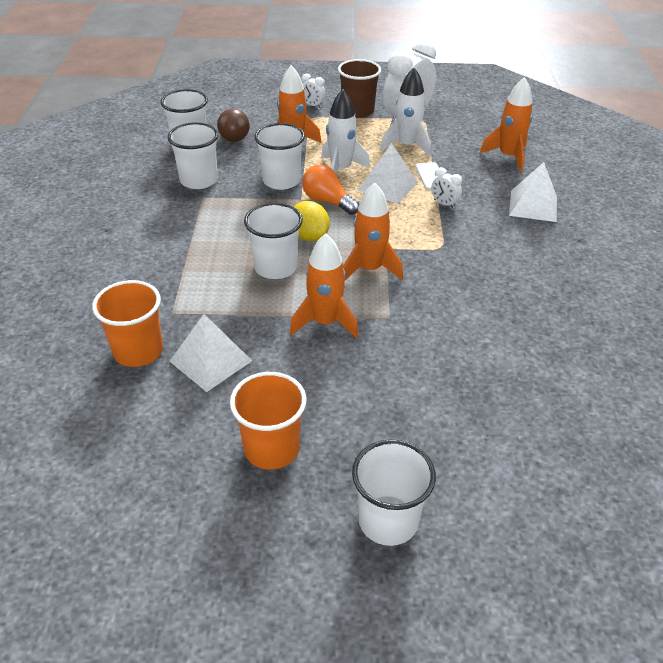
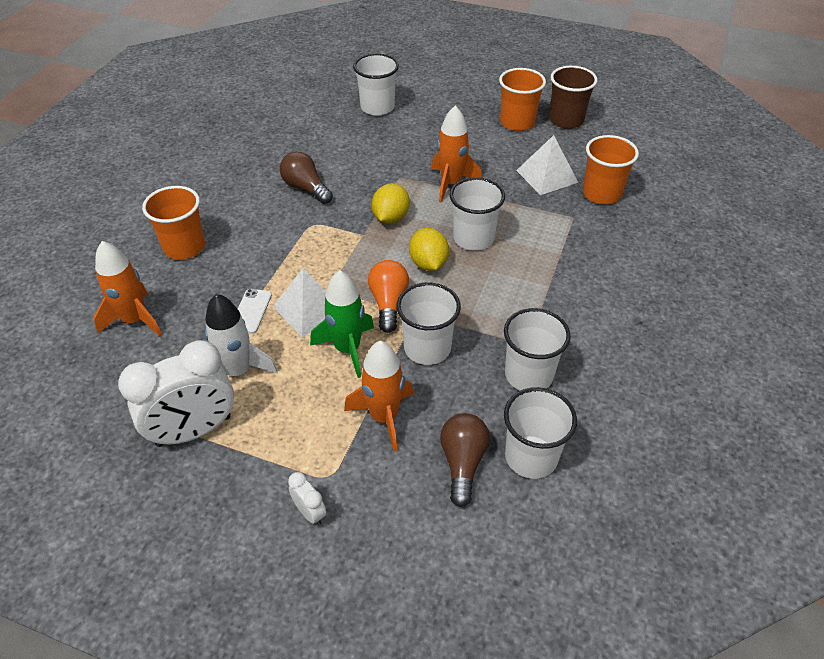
camera: 160 degrees left, 5 degrees up
(327, 201) = (388, 303): orange light bulb -> orange light bulb turned 150 degrees counterclockwise
(341, 170) = (347, 349): white rocket -> green rocket
(357, 111) = (249, 474): brown cup -> brown cup (566, 120)
(369, 269) = (391, 218): orange rocket -> yellow lemon
(388, 520) = (464, 84): white cup -> white cup (377, 107)
(444, 204) = (269, 270): white clock -> none
(480, 280) = (306, 188): none -> brown light bulb
(533, 206) = (184, 247): white pyramid -> orange cup

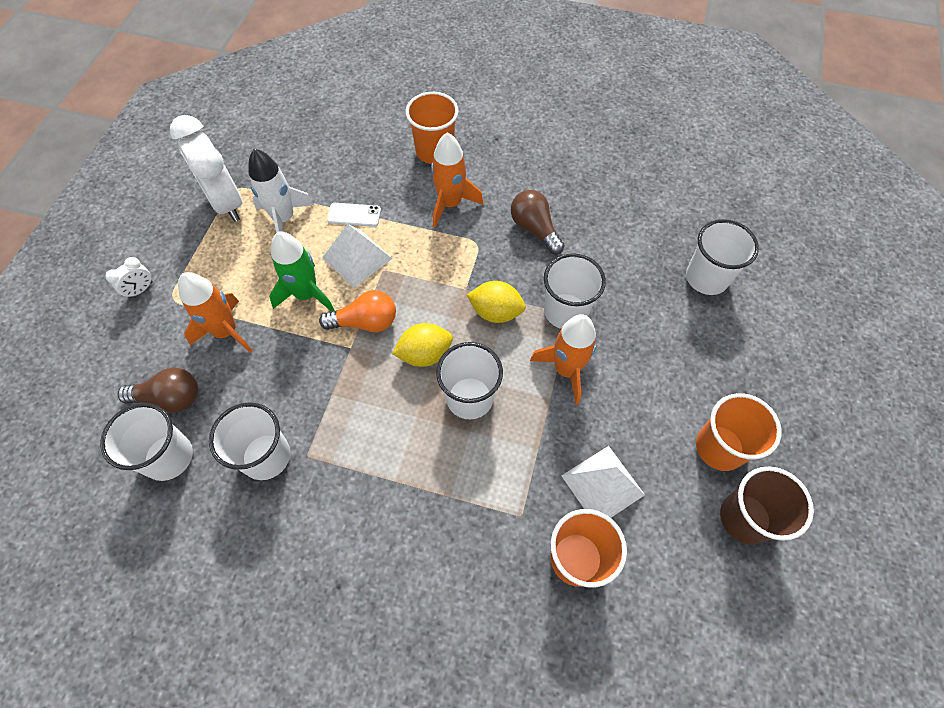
camera: 85 degrees right, 15 degrees up
(135, 320) = (344, 140): orange rocket -> orange rocket (450, 204)
(306, 188) = (534, 229): brown light bulb -> brown light bulb turned 75 degrees counterclockwise
(427, 348) = (305, 361): white cup -> white cup (565, 311)

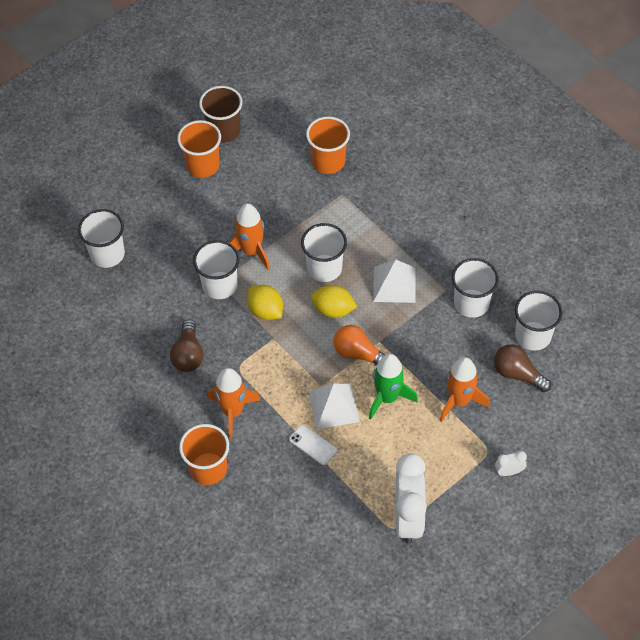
camera: 145 degrees left, 5 degrees down
(284, 219) = (369, 473): white rocket -> none
(602, 485) = (285, 184): white pyramid -> white pyramid (394, 284)

